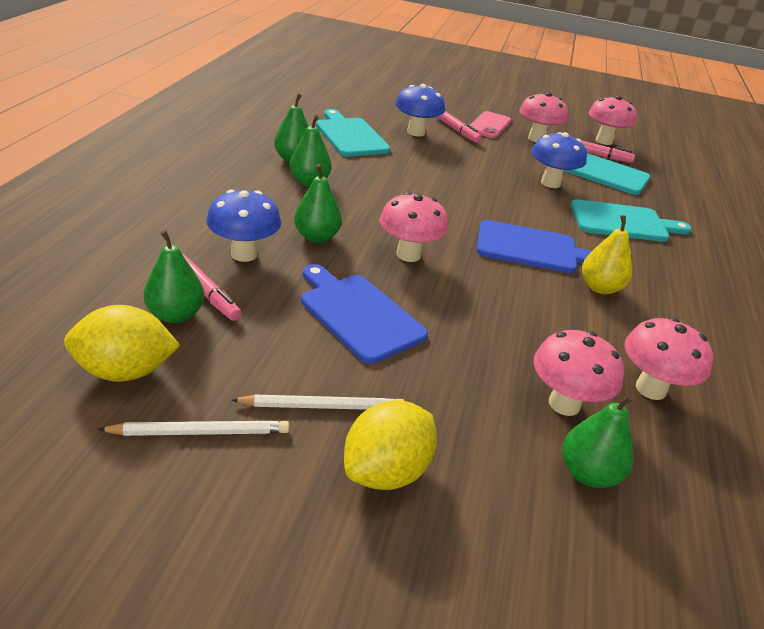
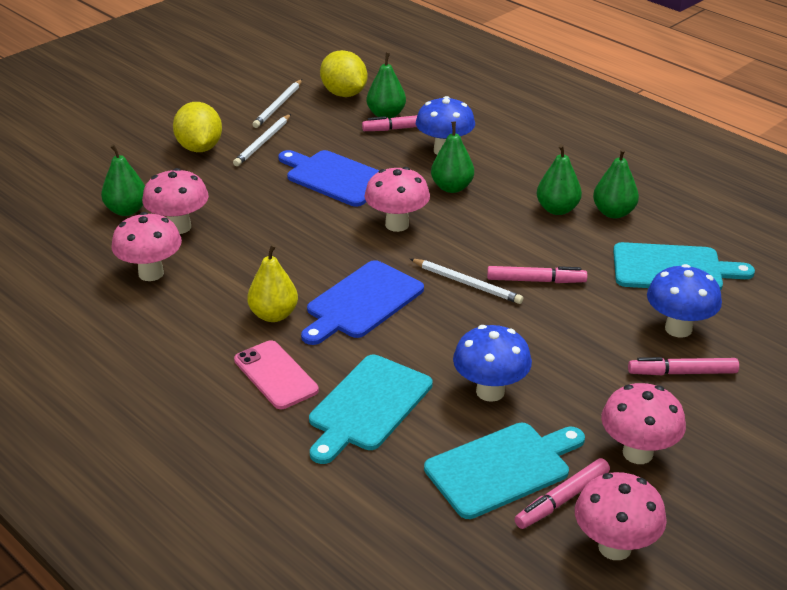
camera: 125 degrees right, 0 degrees up
(125, 371) = (344, 94): yellow lemon -> yellow lemon turned 60 degrees counterclockwise
(359, 314) = (335, 177): blue cutting board -> blue cutting board turned 135 degrees counterclockwise
(418, 181) = (536, 281): none -> pink marker
(453, 207) = (467, 283): none -> white pencil
(489, 125) = (698, 419): pink phone -> pink phone (275, 375)

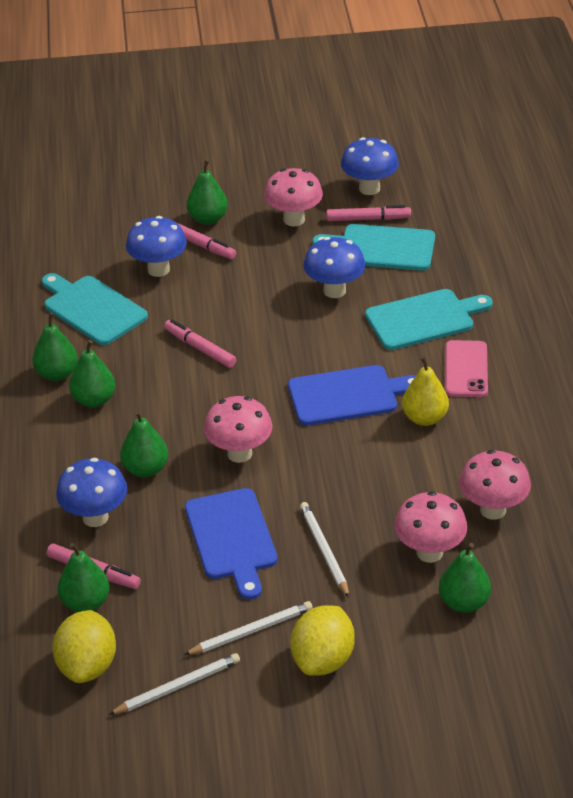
camera: 140 degrees left, 5 degrees up
(467, 283) = (252, 371): white pencil -> white pencil (324, 551)
(614, 547) = (369, 188): pink mushroom -> blue mushroom
(721, 405) = (208, 219): none -> green pear

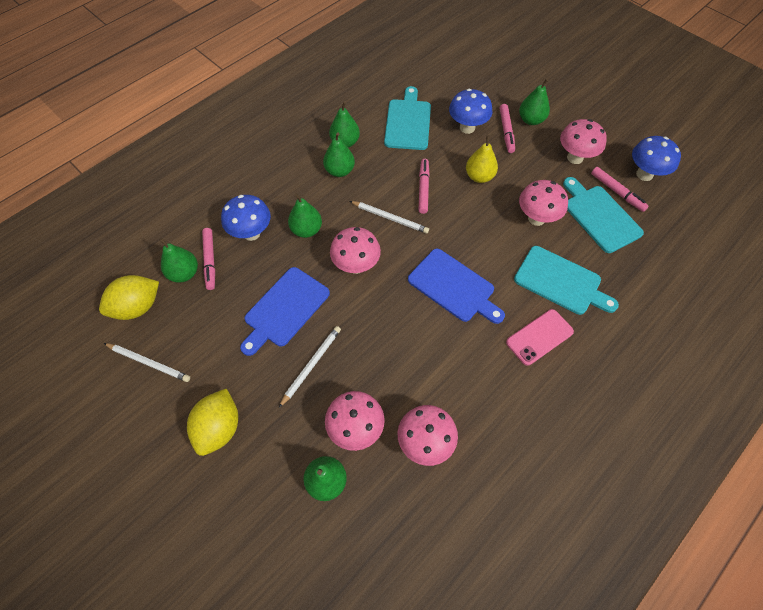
camera: 50 degrees right, 20 degrees up
(251, 631) = (217, 371): white pencil -> white pencil (390, 218)
(323, 660) = (219, 428): yellow lemon -> yellow lemon turned 60 degrees counterclockwise
(334, 291) = (536, 218): blue mushroom -> pink mushroom
(424, 418) = (473, 343): yellow pear -> yellow pear (479, 176)

